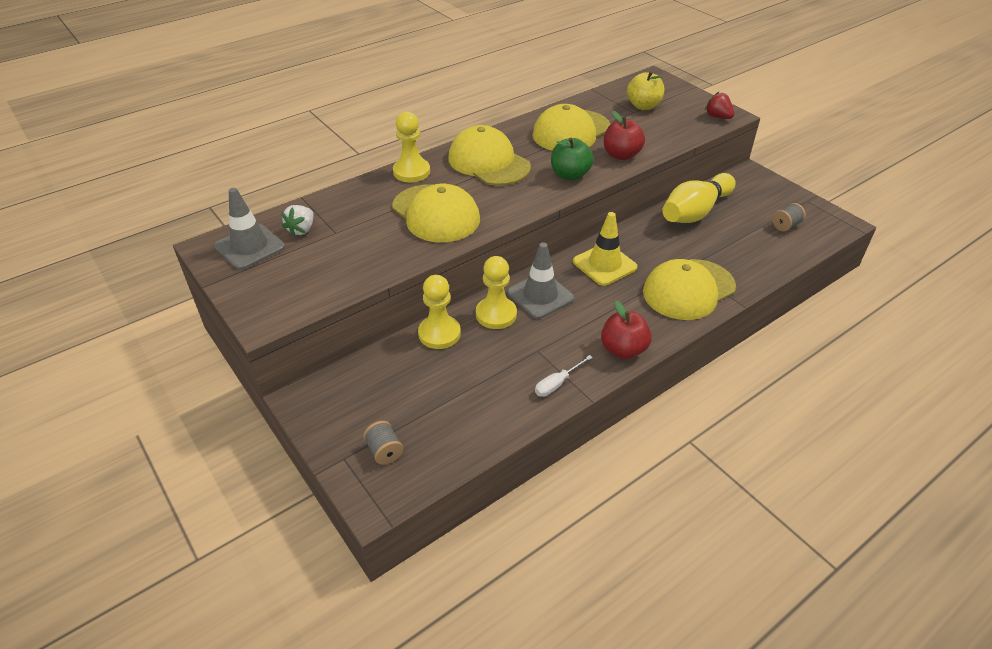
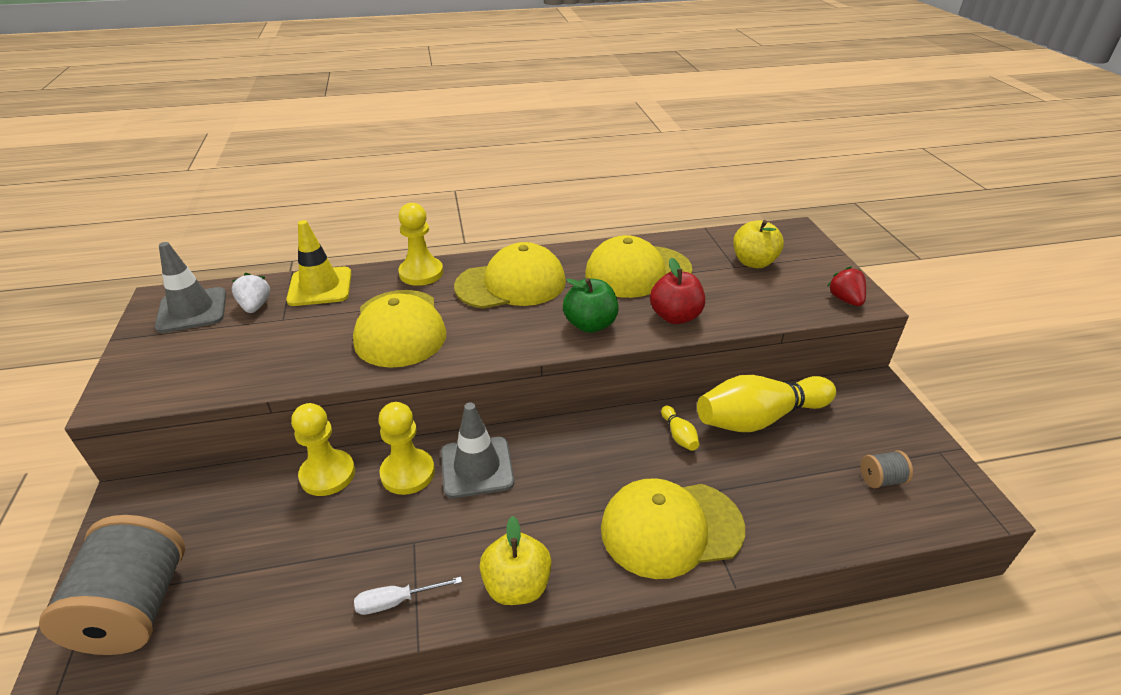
camera: 25 degrees right, 5 degrees down
(301, 230) = (255, 306): white strawberry -> white strawberry turned 120 degrees clockwise
(384, 451) = (136, 608): grey spool -> grey spool, size x2.31
(488, 162) = (511, 284): yellow cap -> yellow cap turned 90 degrees clockwise
(604, 264) = (587, 452): yellow traffic cone -> yellow traffic cone (320, 287)
(623, 350) = (517, 585): red apple -> yellow apple
(654, 237) = (679, 435): none -> yellow bowling pin

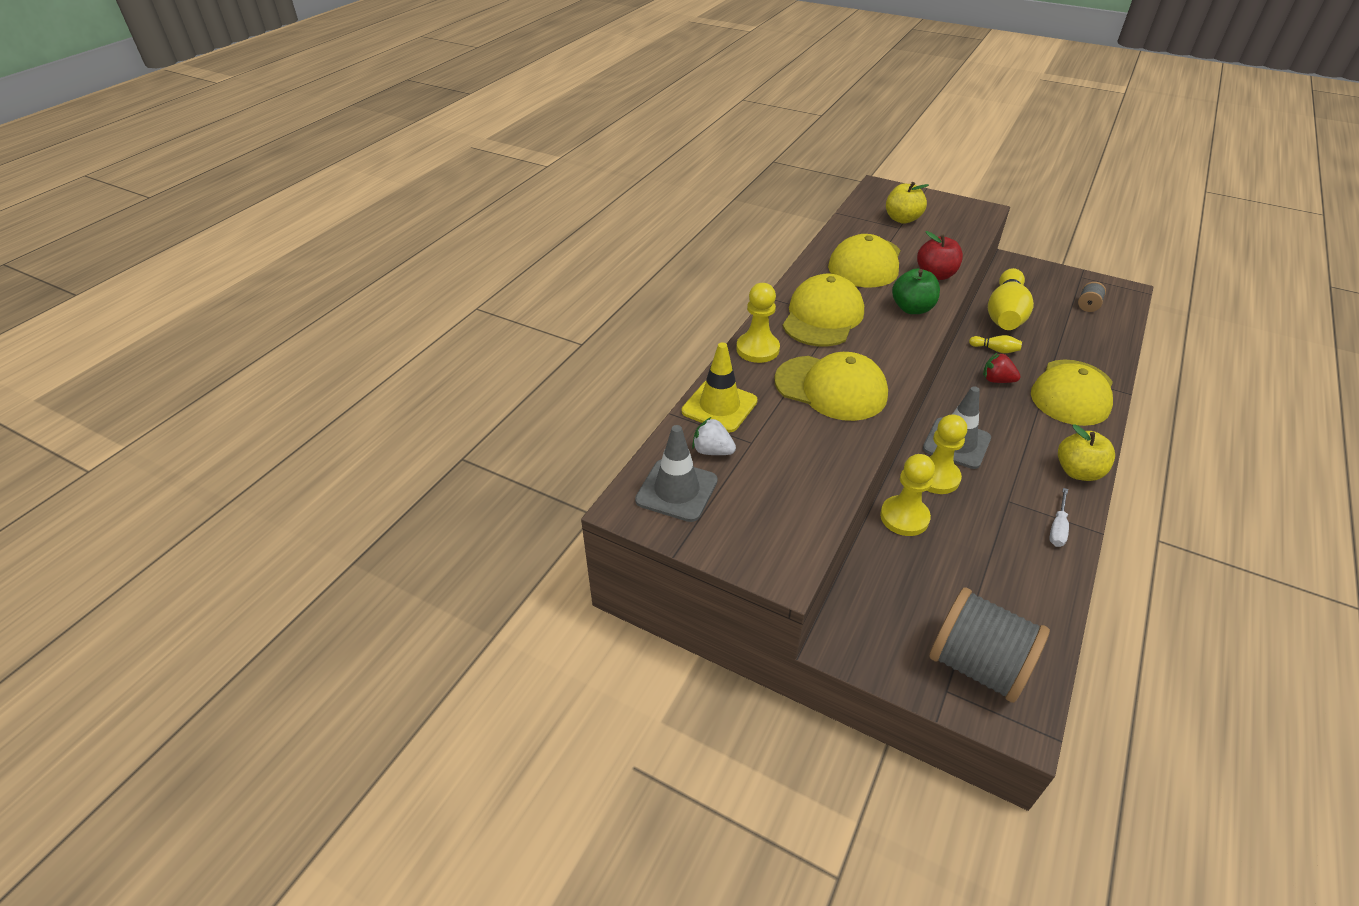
camera: 50 degrees left, 5 degrees up
(845, 300) = (976, 214): red strawberry -> red strawberry (997, 380)

